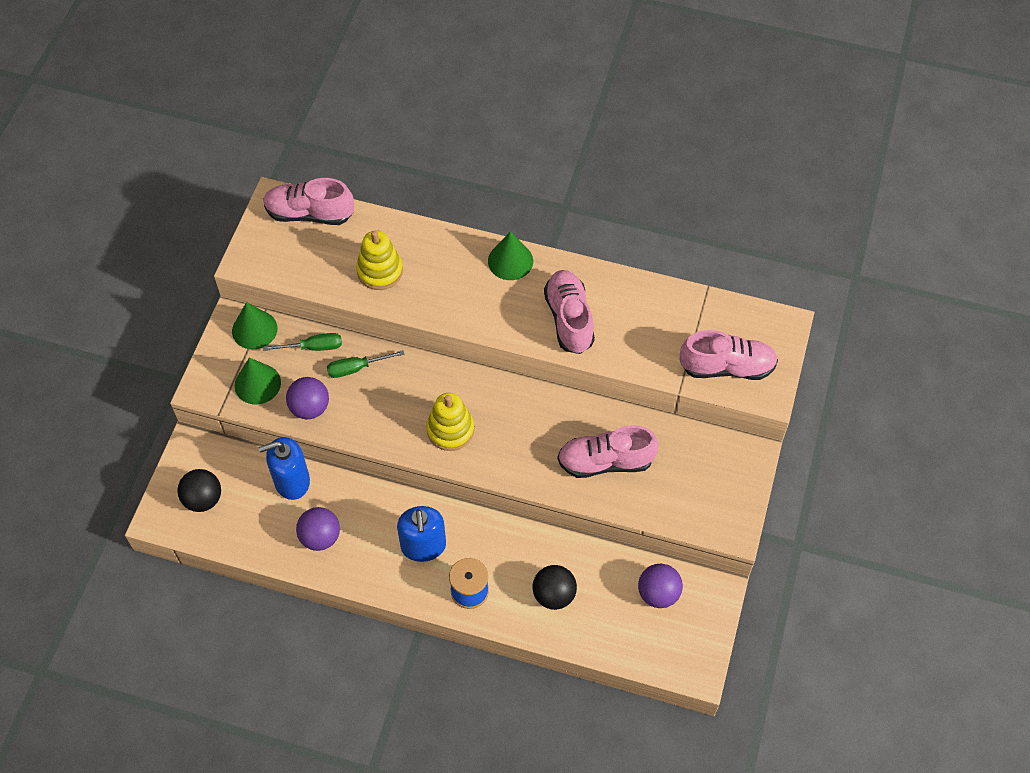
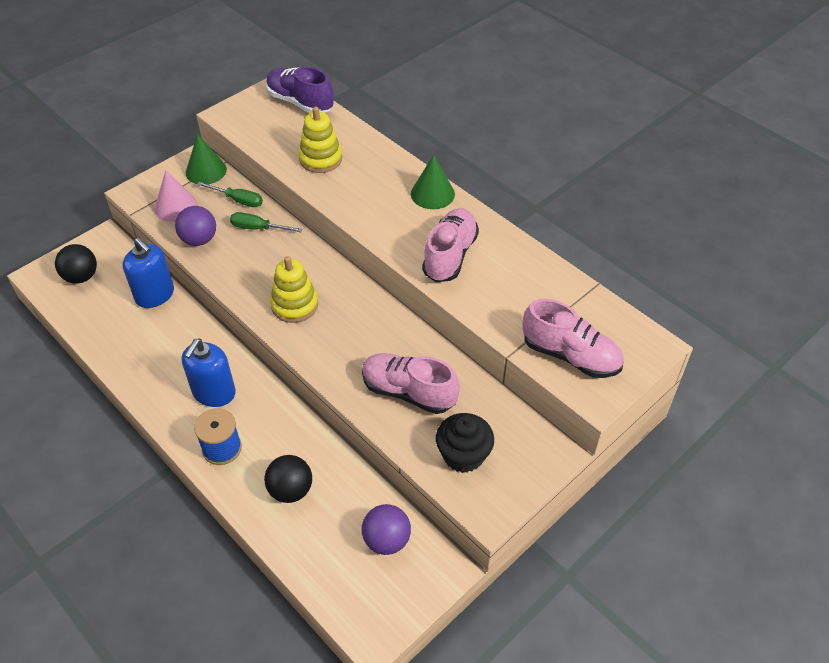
camera: 30 degrees right, 10 degrees down
(257, 384) = (176, 207): green cone -> pink cone
(292, 481) = (155, 295): blue soap dispenser -> blue soap dispenser turned 150 degrees counterclockwise
(310, 213) = (300, 102): pink shoe -> purple shoe
(320, 537) = (140, 345): purple ball -> none
(685, 494) = (463, 455): none -> black cupcake

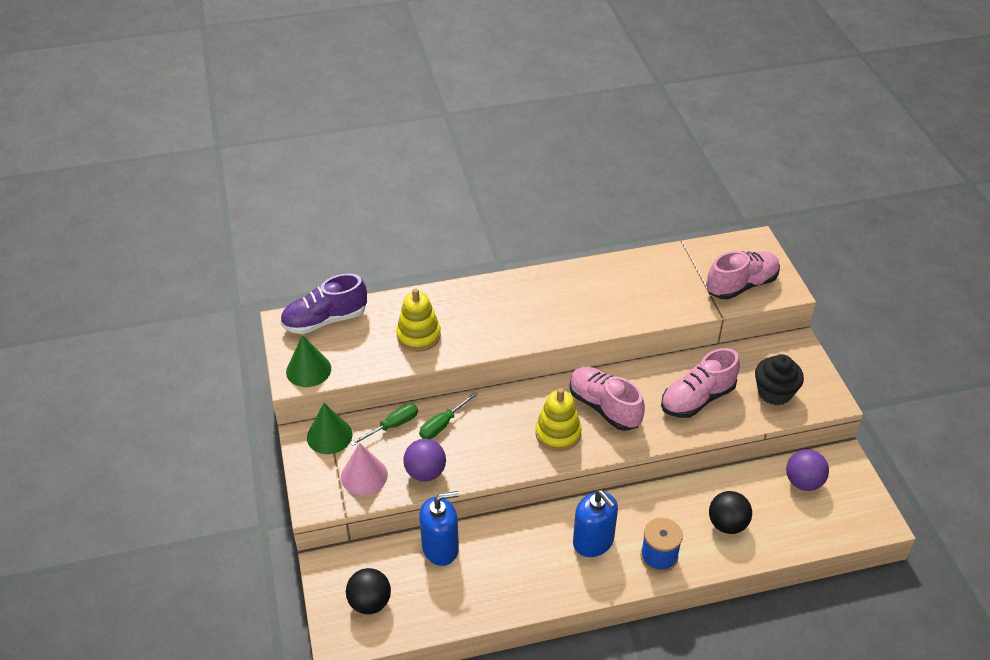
camera: 60 degrees left, 5 degrees down
(432, 194) = (519, 285): green cone -> green cone (308, 370)
(450, 255) = (598, 304): pink shoe -> pink shoe (604, 407)

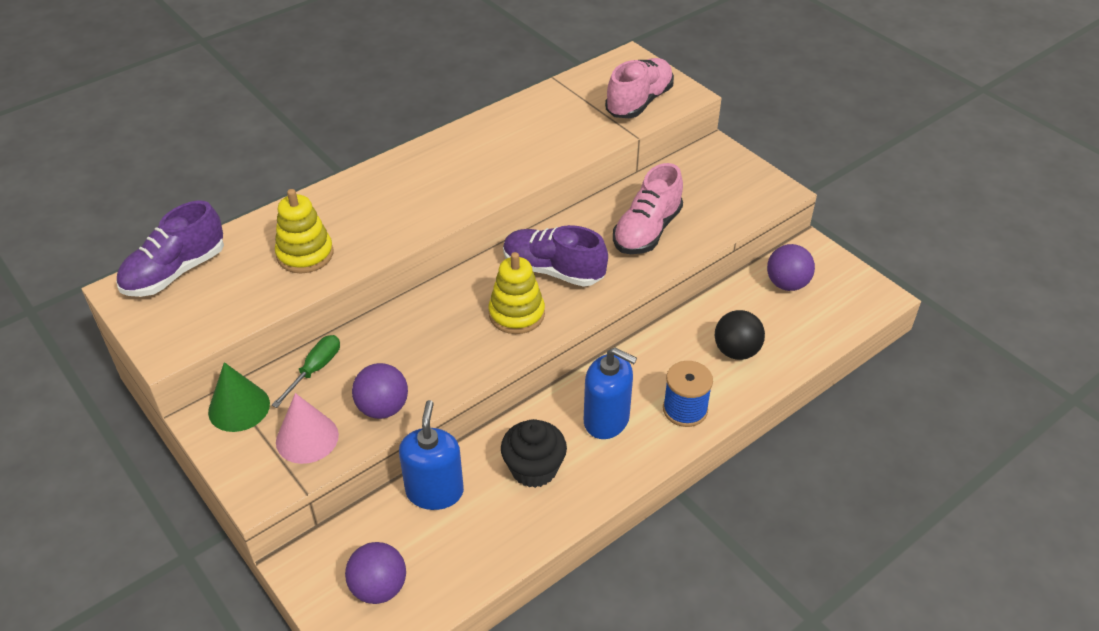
camera: 25 degrees left, 0 degrees up
(308, 370) = (181, 334): green cone -> none
(370, 602) = (379, 588): black ball -> purple ball
(440, 548) = (434, 491): blue soap dispenser -> blue soap dispenser turned 45 degrees counterclockwise
(442, 425) = (376, 348): green screwdriver -> none
(604, 407) = (553, 270): pink shoe -> purple shoe
(774, 392) = (721, 201): black cupcake -> black cupcake (534, 469)

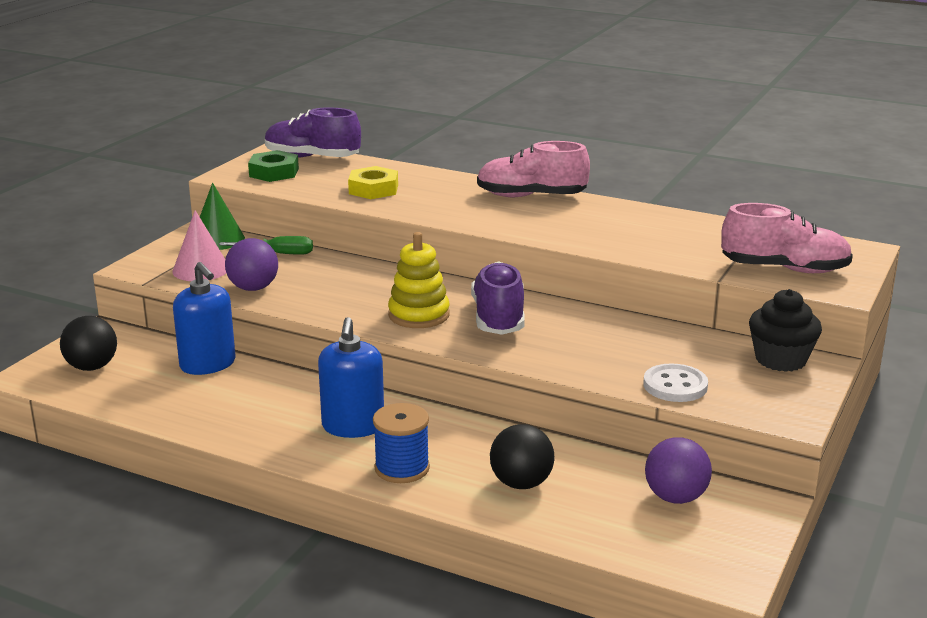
camera: 65 degrees right, 20 degrees down
(192, 311) = (274, 172): none -> green nut
(305, 254) = (373, 189): yellow stacking toy -> yellow nut
(379, 588) = (92, 367): purple ball -> black ball
(434, 491) = (208, 364): blue soap dispenser -> blue soap dispenser turned 75 degrees clockwise
(534, 469) = (263, 403): black cupcake -> black cupcake (780, 359)
(647, 231) = (615, 352): pink shoe -> pink shoe (531, 196)
(711, 222) = (675, 386): none -> white button

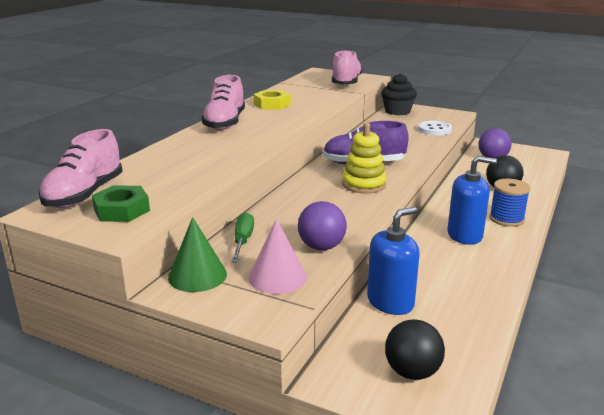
camera: 90 degrees left, 0 degrees up
(312, 158) = (84, 195): purple shoe -> pink shoe
(373, 189) = (191, 168): yellow nut -> yellow nut (272, 104)

